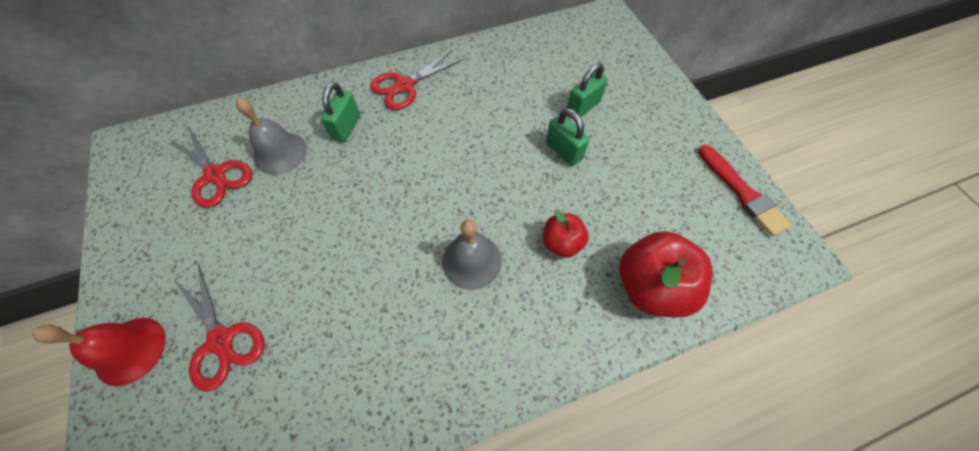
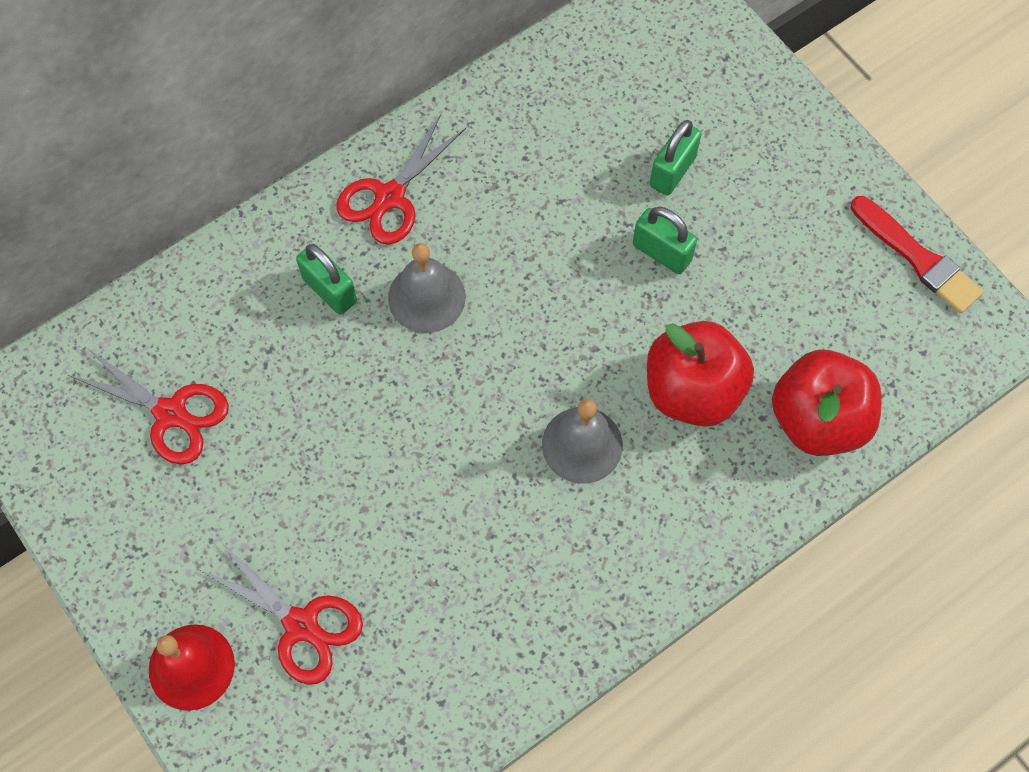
camera: 15 degrees left, 5 degrees up
(280, 153) = (248, 356): grey bell -> grey bell (426, 297)
(347, 127) = (330, 290): green padlock -> green padlock turned 45 degrees counterclockwise
(561, 243) = (692, 390): red apple -> red apple, size x1.75

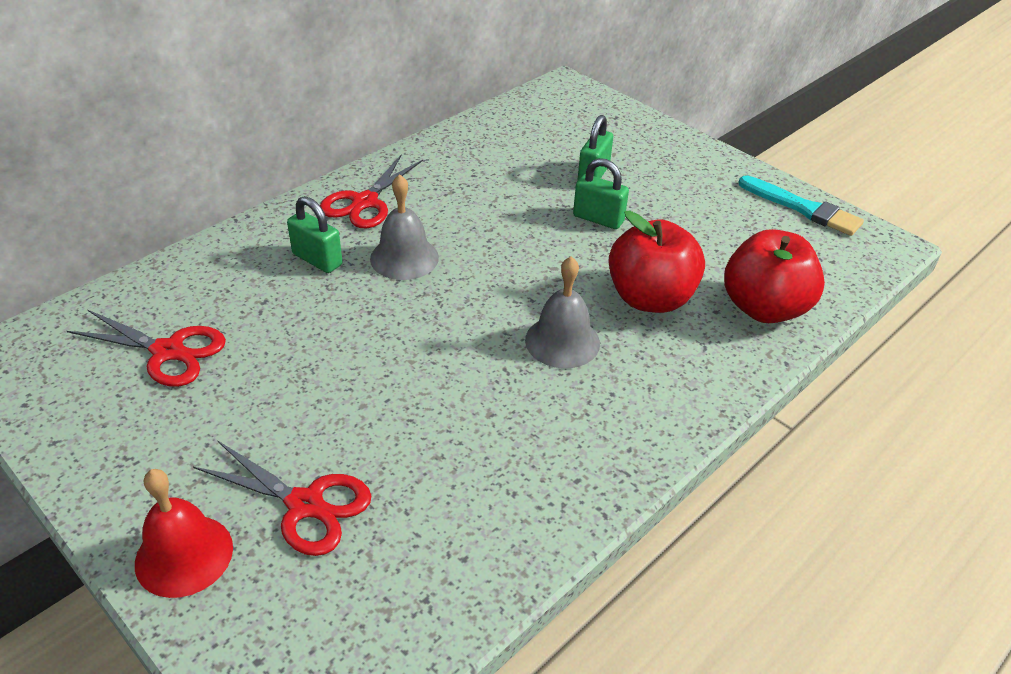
camera: 10 degrees left, 25 degrees down
(917, 258) = (803, 208): red brush -> turquoise brush

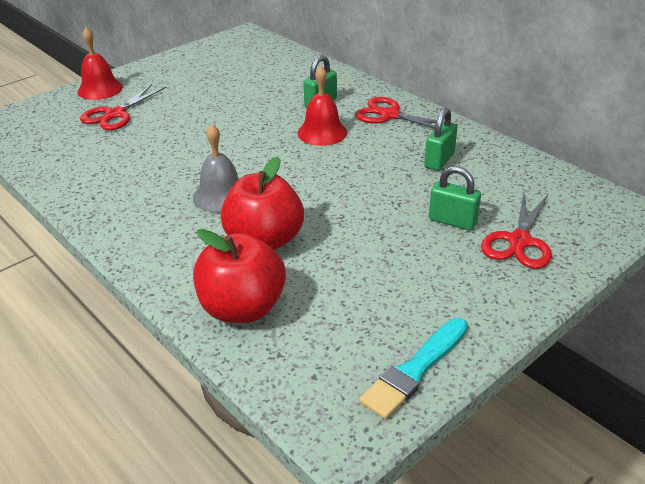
camera: 95 degrees right, 5 degrees down
(168, 351) = (240, 70): red scissors -> red scissors (519, 241)
(404, 258) = (322, 132): grey bell -> red bell
(598, 219) = (379, 220): green padlock -> green padlock (439, 160)

